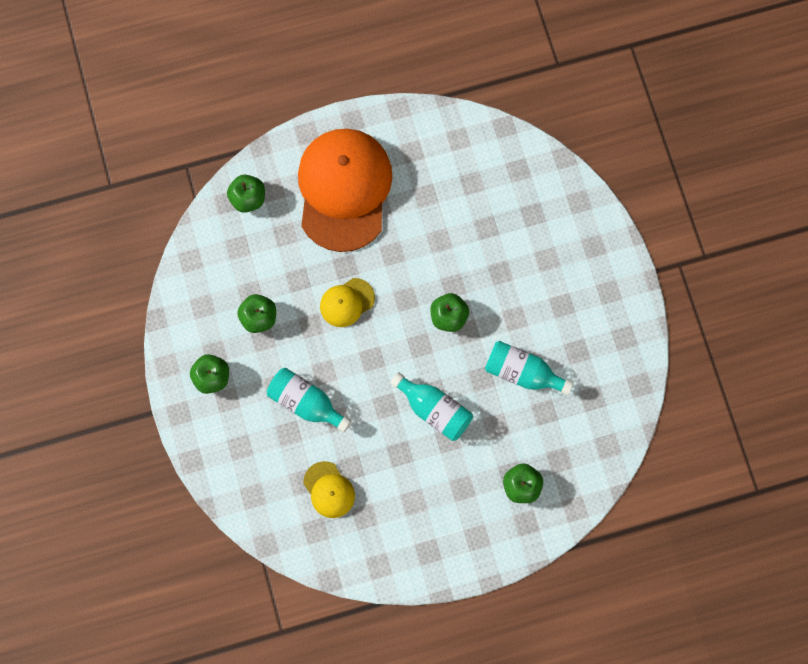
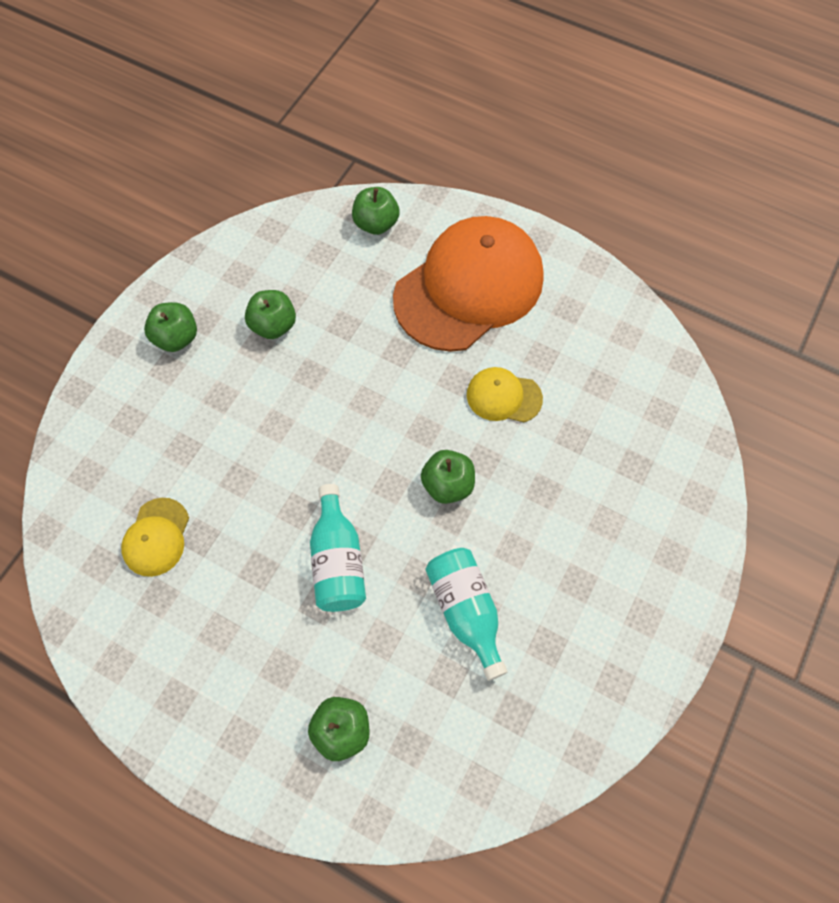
camera: 45 degrees right, 10 degrees down
(306, 403) = (228, 437): turquoise bottle -> none
(347, 302) = (365, 383): yellow cap -> yellow cap (503, 396)

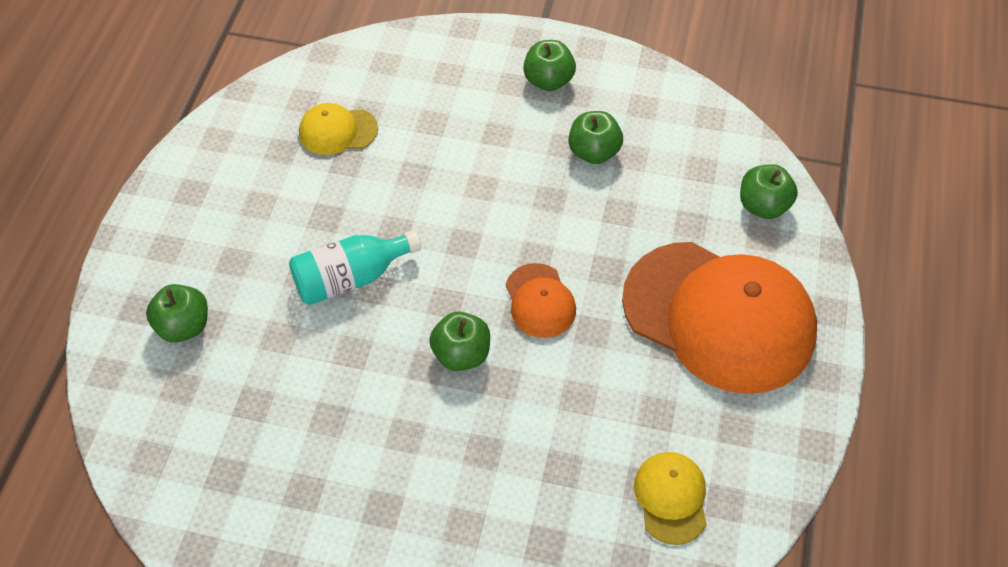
camera: 75 degrees right, 10 degrees down
(413, 410) = (540, 301): none -> orange cap
(466, 611) = (324, 404): turquoise bottle -> none
(503, 396) = (588, 384): yellow cap -> yellow cap (671, 498)

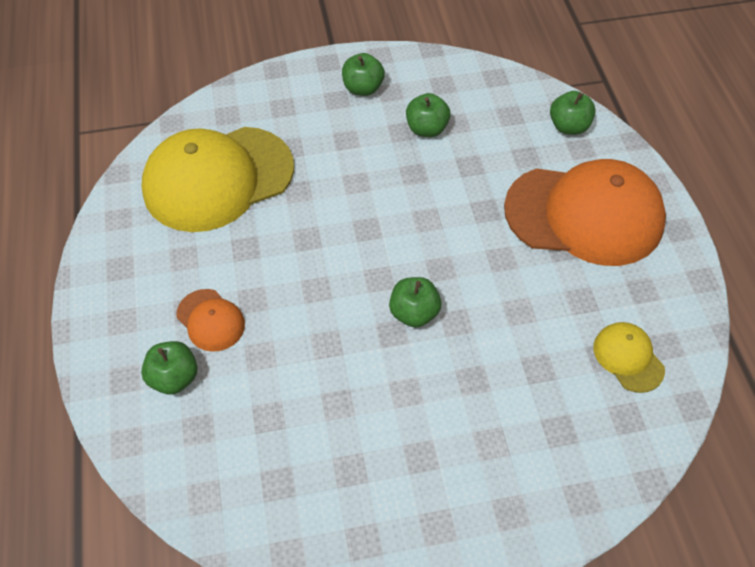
camera: 25 degrees left, 0 degrees up
(338, 131) = (218, 179): yellow cap -> yellow cap, size x2.25
(351, 278) = (293, 288): turquoise bottle -> none
(540, 301) = (450, 251): orange cap -> orange cap (210, 320)

